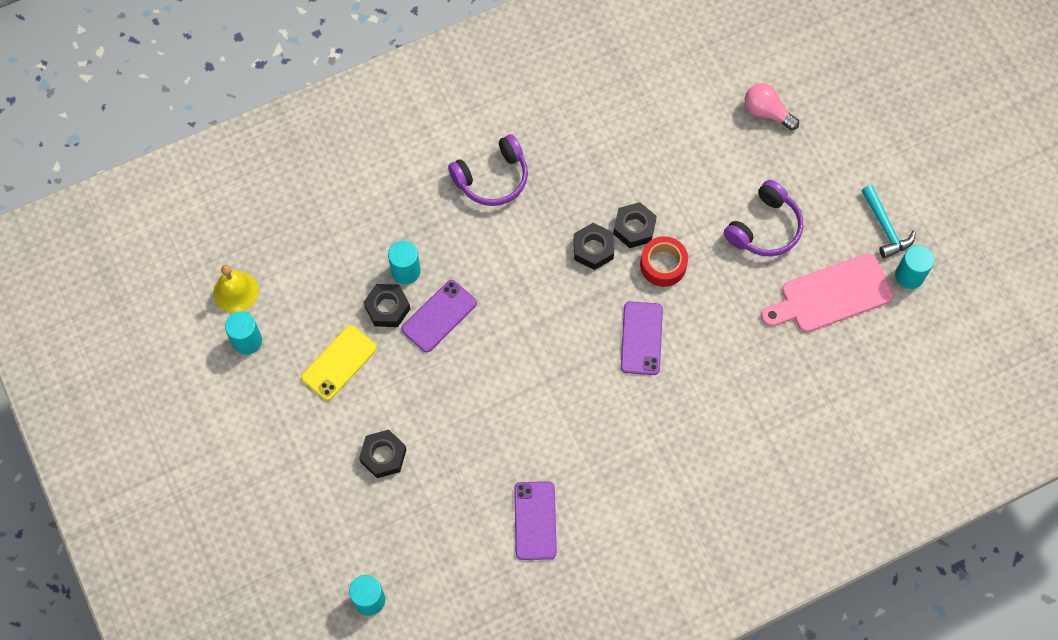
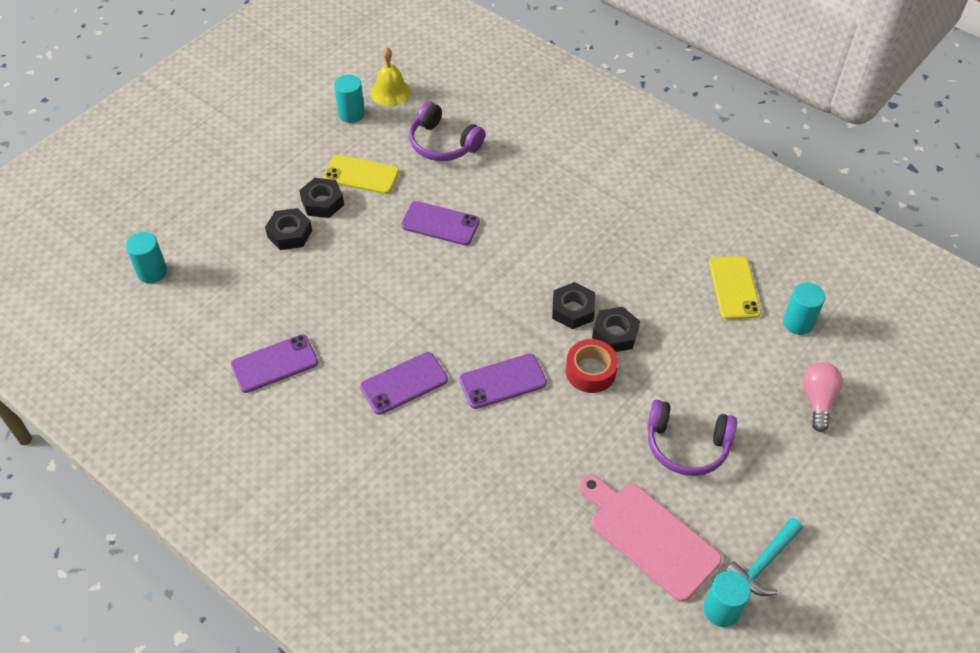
camera: 65 degrees right, 15 degrees down
(387, 308) = (428, 187): black nut -> black nut (322, 202)
(406, 271) = (470, 187): turquoise cylinder -> turquoise cylinder (798, 323)
(492, 178) = (595, 212): purple headphones -> purple headphones (443, 144)
(607, 418) = (404, 383): none -> purple phone
(630, 112) = (734, 288): none -> yellow phone

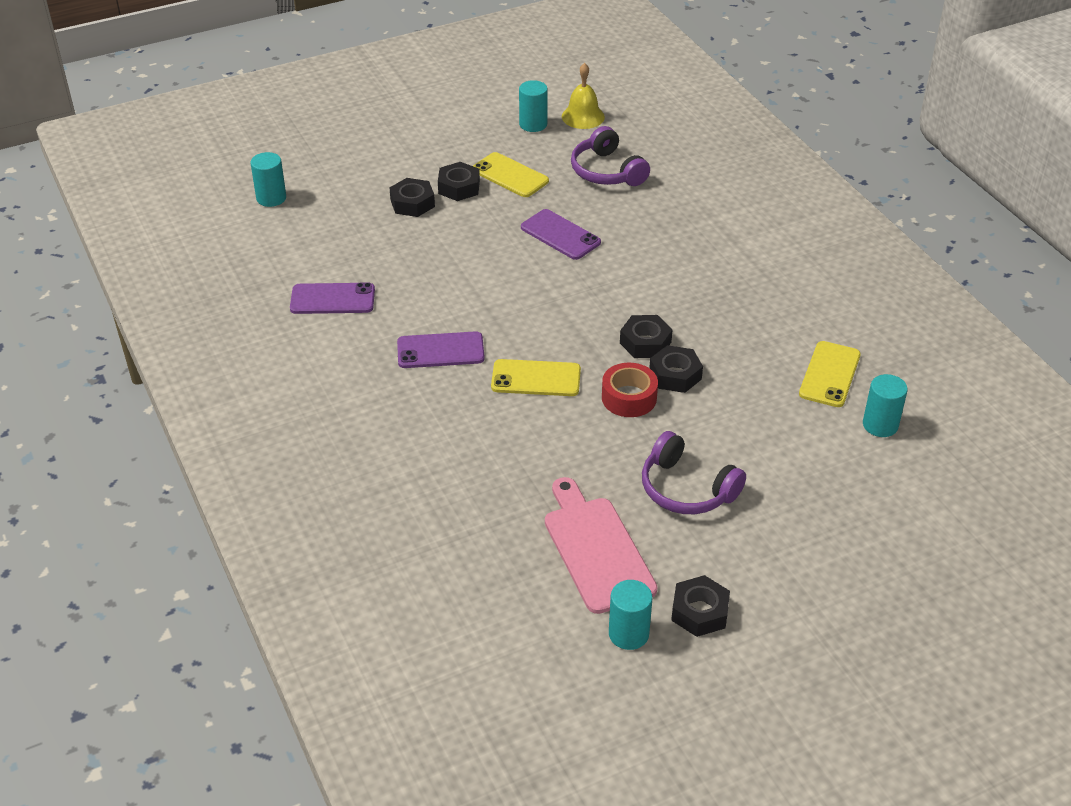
camera: 25 degrees right, 10 degrees down
(503, 381) = (536, 378): purple phone -> yellow phone
(764, 563) = (700, 612): turquoise hammer -> black nut
(818, 400) = (855, 497): pink light bulb -> none

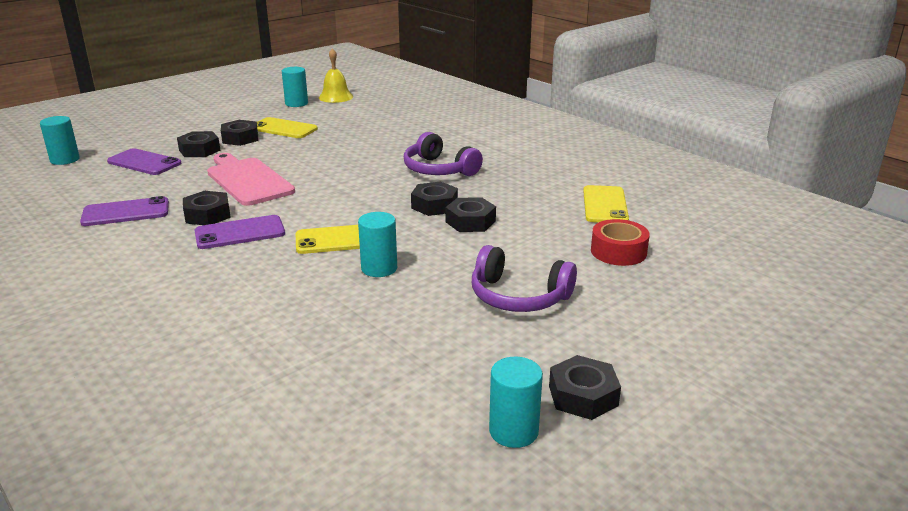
camera: 15 degrees left, 15 degrees down
(412, 317) = (207, 215): none -> black nut
(560, 235) = (336, 154): purple phone -> purple phone (144, 162)
(596, 549) = (446, 359): pink cutting board -> pink cutting board (248, 180)
(607, 171) = (364, 120): purple headphones -> purple headphones (439, 170)
(629, 398) = (434, 241): red tape -> red tape (618, 252)
(880, 425) = (668, 229): turquoise cylinder -> turquoise cylinder (379, 268)

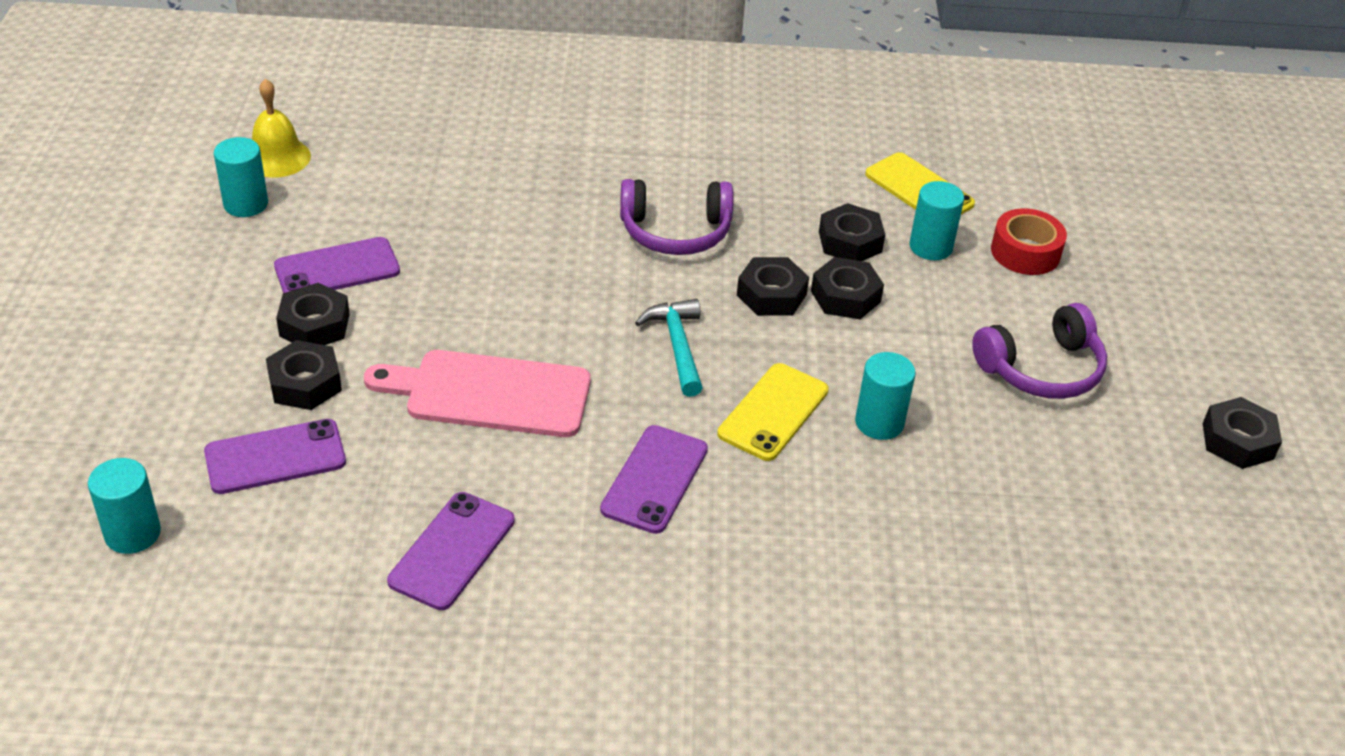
camera: 50 degrees left, 15 degrees up
(207, 215) = (562, 481): black nut -> black nut (850, 241)
(283, 129) = (337, 269): yellow phone -> purple phone
(351, 201) = (677, 346): none -> turquoise hammer
(513, 431) = (1251, 512): turquoise cylinder -> turquoise cylinder (930, 247)

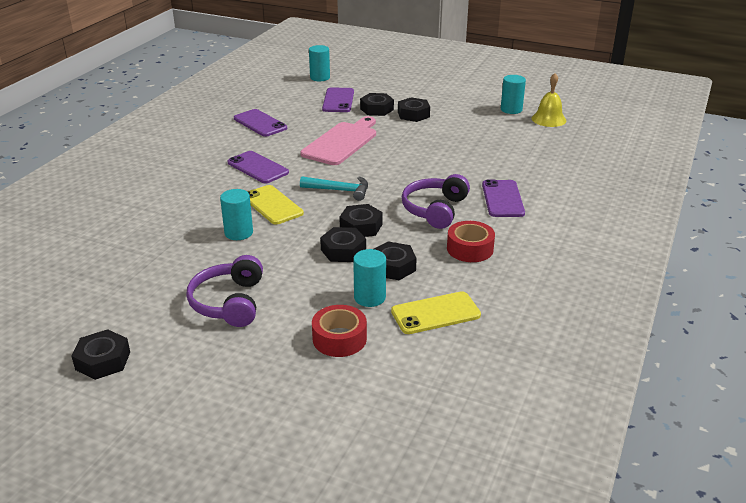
camera: 115 degrees right, 10 degrees down
(337, 269) = (451, 122): purple phone -> purple phone (502, 199)
(760, 184) = (470, 249): none -> red tape

